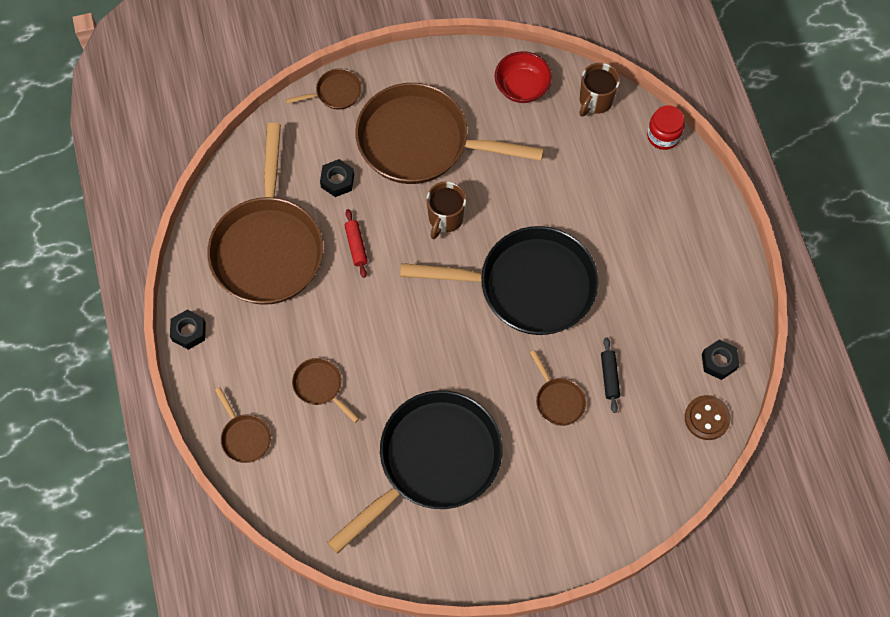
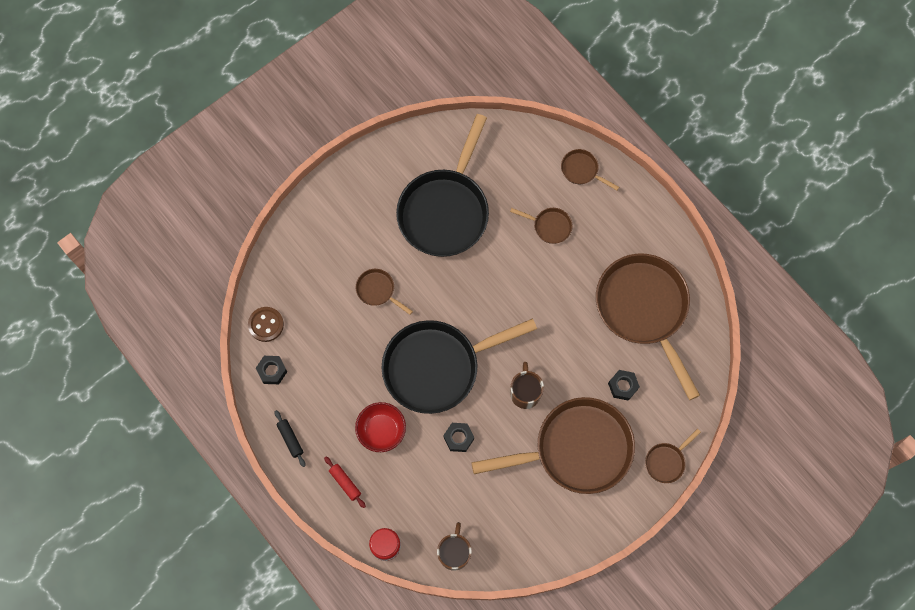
camera: 155 degrees right, 5 degrees up
(189, 332) = (663, 223): black nut -> black nut (458, 438)
(356, 246) = (580, 340): red rolling pin -> red rolling pin (345, 483)
(522, 87) = (520, 537): red bowl -> red bowl (381, 430)
(609, 377) = (348, 324): black rolling pin -> black rolling pin (290, 439)

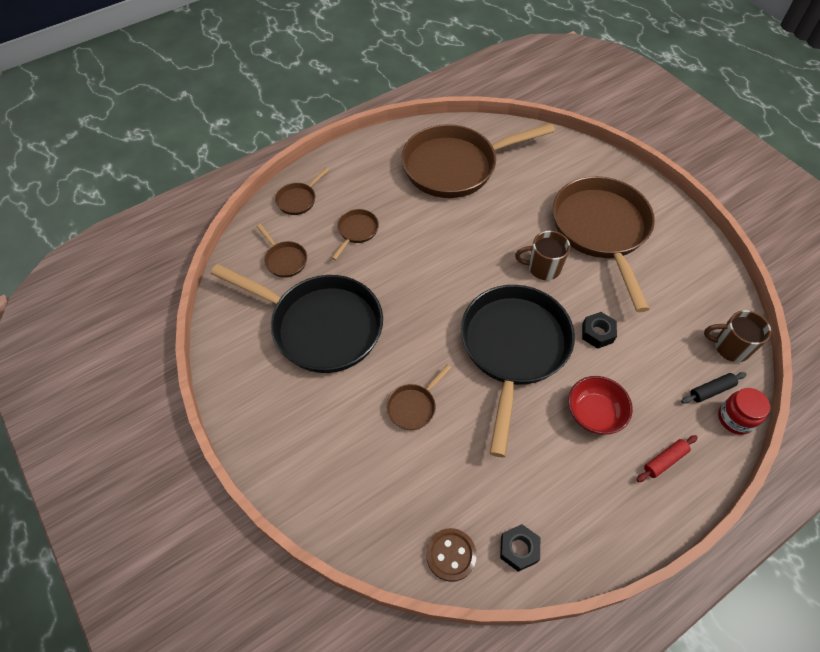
camera: 85 degrees left, 15 degrees down
(290, 439) = (614, 528): black rolling pin -> black rolling pin (711, 390)
(437, 367) = (513, 348): black pan -> black pan turned 150 degrees counterclockwise
(623, 386) = (534, 189): black nut -> none
(666, 461) = (607, 165): brown pan -> brown pan (284, 260)

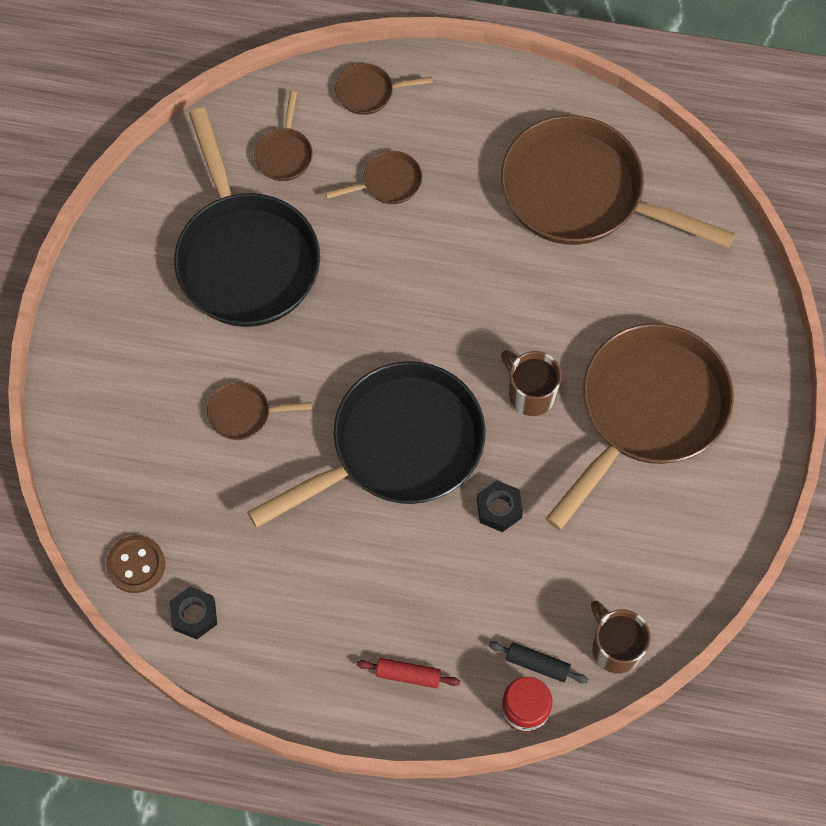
camera: 45 degrees right, 10 degrees up
(594, 414) = (397, 575): red bowl -> none

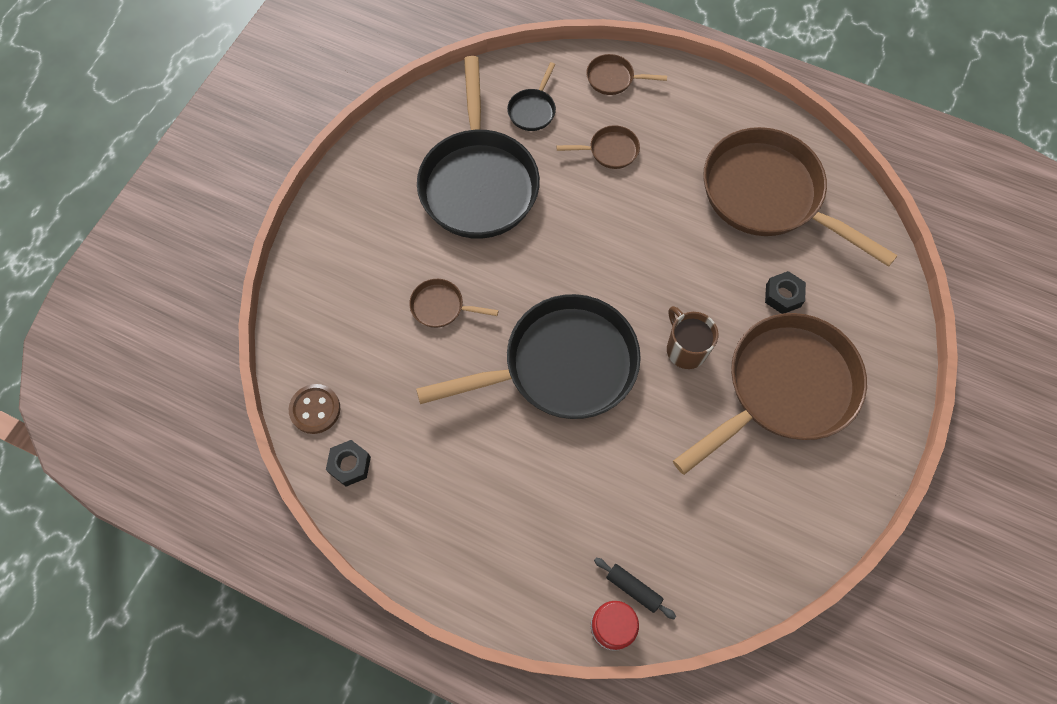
camera: 15 degrees right, 0 degrees up
(284, 154) = (533, 110): brown pan -> black pan
(408, 675) = (517, 567): red rolling pin -> none
(499, 509) = (634, 440): black nut -> black nut (783, 295)
(615, 647) = (707, 592): brown mug -> none

